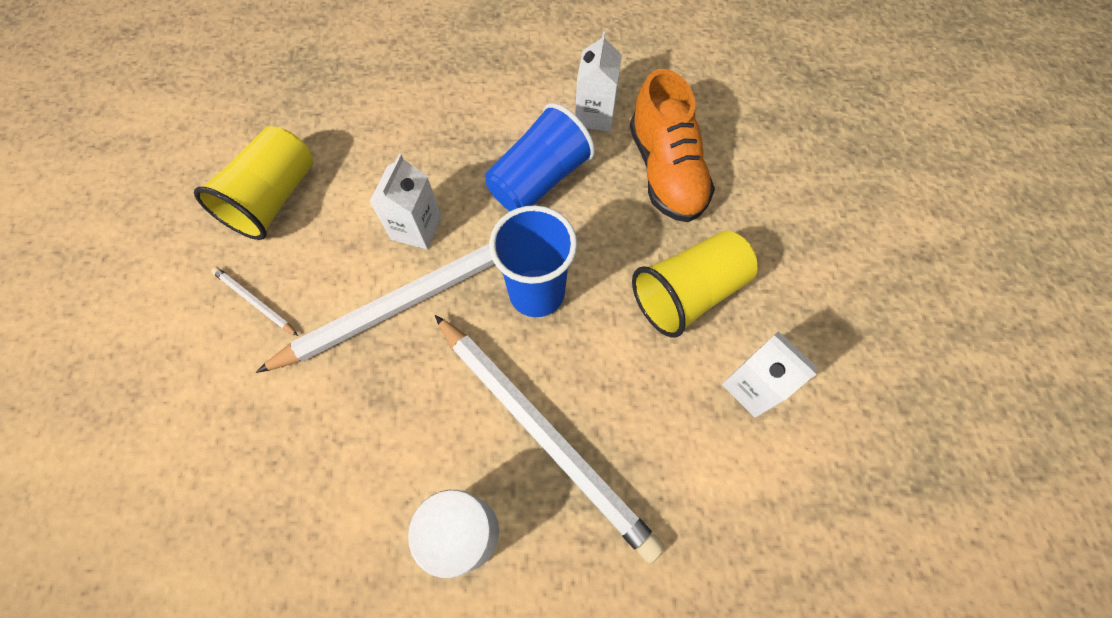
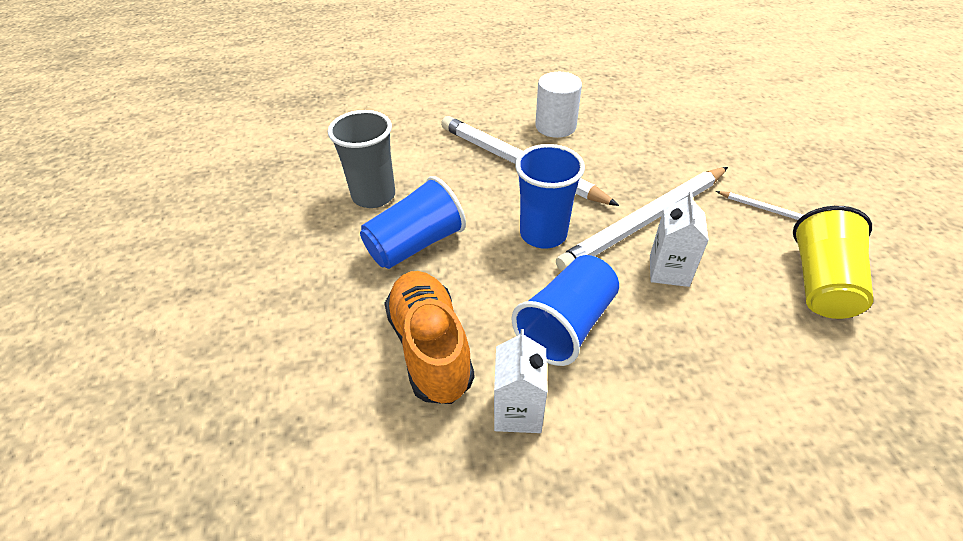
camera: 175 degrees right, 20 degrees down
(688, 293) = (415, 244): yellow cup -> blue cup
(752, 386) = (373, 196): white carton -> grey cup

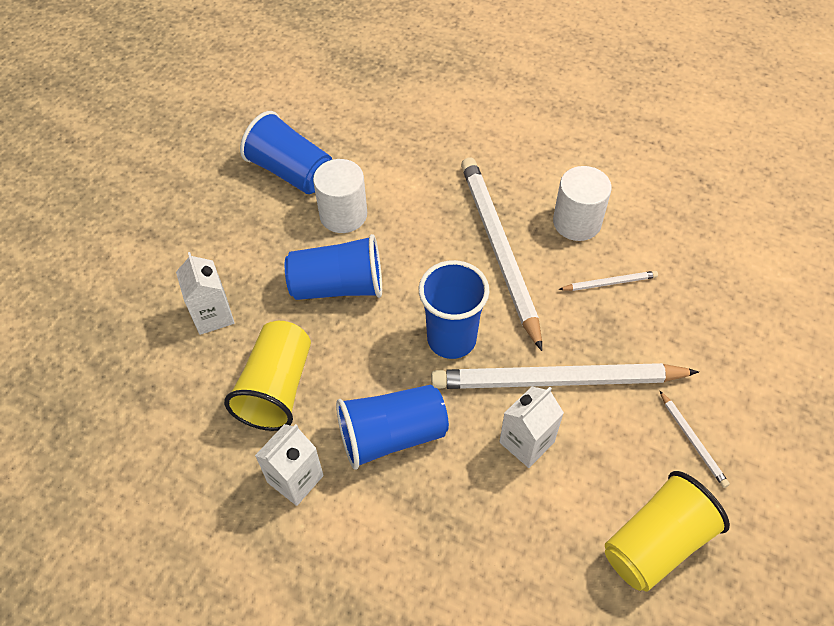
camera: 35 degrees right, 10 degrees up
(299, 187) = (291, 171): none -> blue cup
(314, 323) = (213, 315): none -> white carton
(373, 196) = (343, 215): grey cup -> white cylinder
(430, 347) = (276, 388): orange shoe -> yellow cup
(614, 149) = (609, 283): none -> white pencil

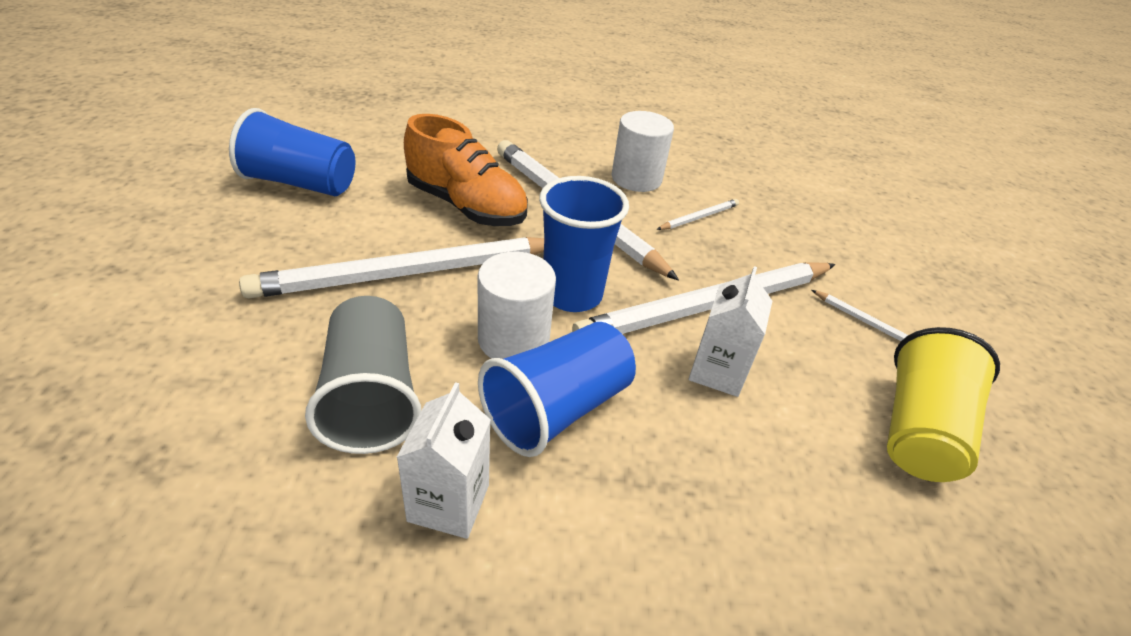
camera: 30 degrees left, 15 degrees down
(213, 315) = (240, 337): white carton -> none
(276, 388) = (371, 397): yellow cup -> grey cup
(338, 286) = (408, 273): blue cup -> white pencil
(343, 215) = (383, 210): white cylinder -> white cylinder (513, 339)
(410, 225) = (466, 206): none -> orange shoe

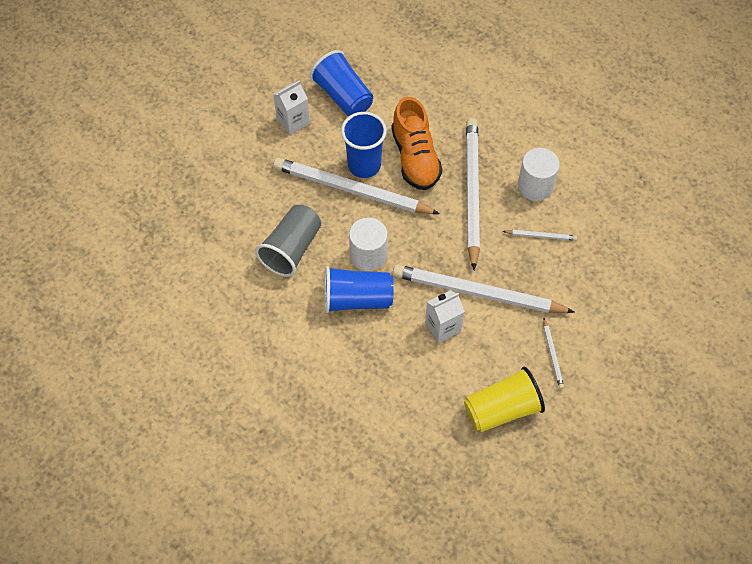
camera: 45 degrees right, 20 degrees up
(448, 503) = (288, 309): white carton -> white carton (293, 121)
(572, 294) = (417, 246): blue cup -> blue cup (364, 165)

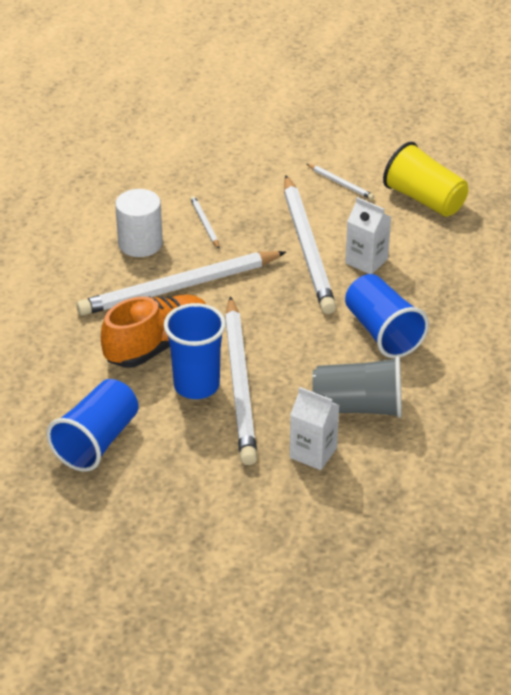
camera: 115 degrees left, 20 degrees down
(293, 121) = (167, 476): white carton -> white carton (313, 453)
(368, 255) = (320, 341): white cylinder -> none
(552, 355) = (341, 183): white pencil -> white pencil turned 75 degrees clockwise

